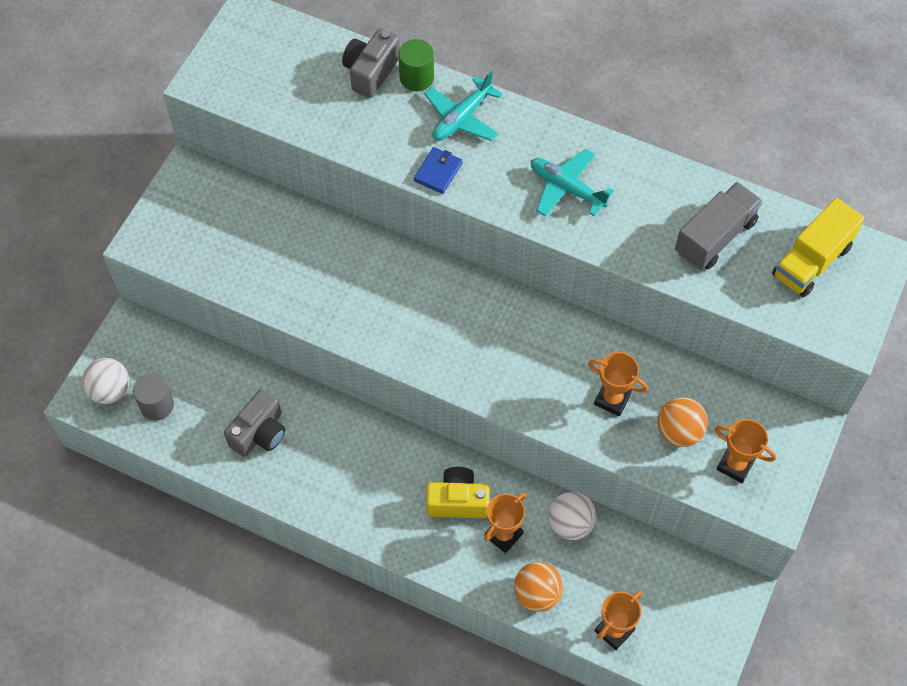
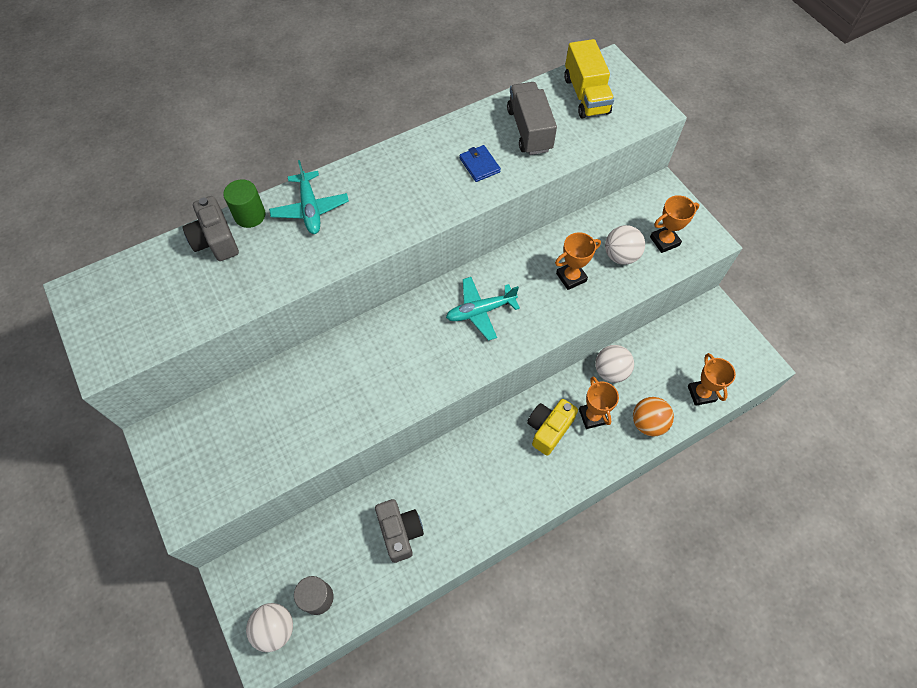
camera: 55 degrees left, 0 degrees up
(438, 172) = (341, 250): blue wallet -> blue wallet (479, 165)
(566, 188) = (423, 184): turquoise plane -> turquoise plane (480, 311)
(679, 431) = (620, 256): orange ball -> white ball

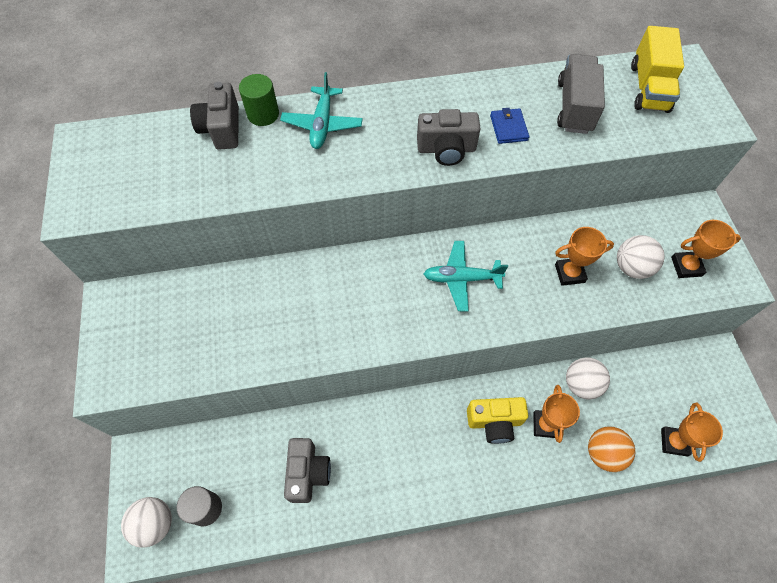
camera: 20 degrees right, 0 degrees up
(432, 200) = (446, 149): none -> grey camera
(548, 429) = (494, 422): yellow camera -> yellow camera turned 150 degrees counterclockwise

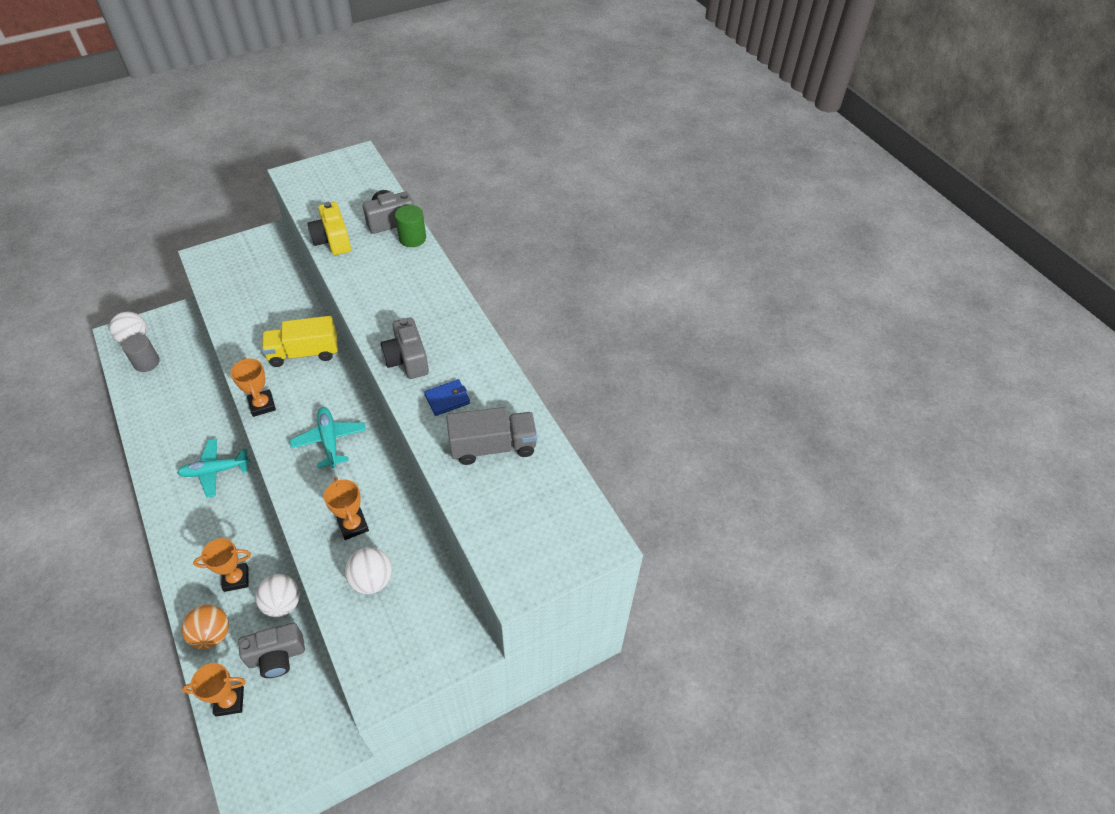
camera: 70 degrees right, 10 degrees down
(308, 473) = (177, 414): grey camera -> grey camera (277, 656)
(322, 124) = (412, 275): turquoise plane -> turquoise plane (215, 471)
(494, 422) = (234, 536): yellow camera -> yellow camera (332, 240)
(649, 88) = (545, 509): yellow truck -> yellow truck (304, 353)
(686, 266) = (384, 634): orange trophy -> orange trophy (262, 405)

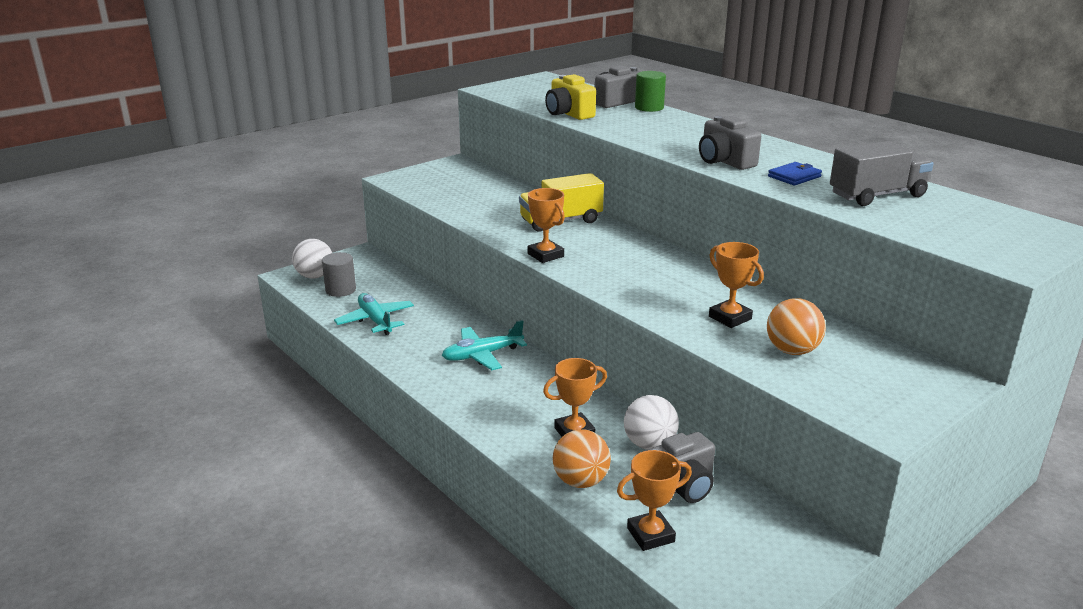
camera: 10 degrees left, 25 degrees down
(329, 440) = (645, 269): turquoise plane -> turquoise plane (375, 320)
(372, 580) = (792, 351): white ball -> orange ball

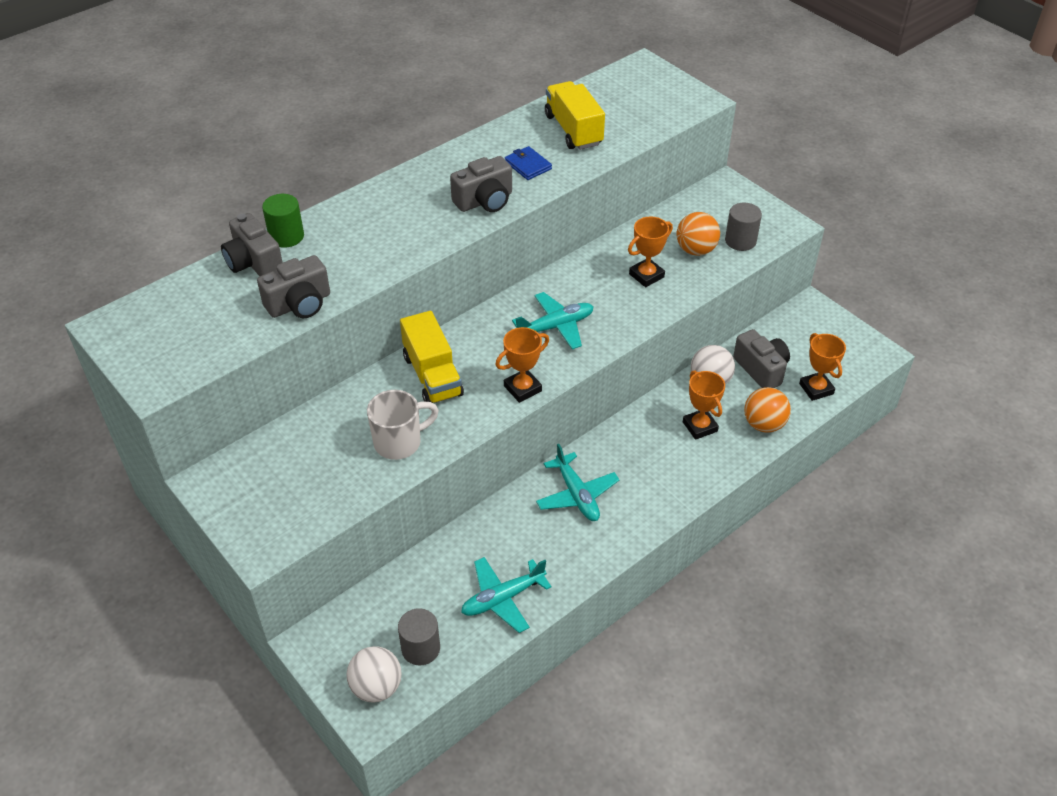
camera: 90 degrees left, 20 degrees up
(485, 212) = (399, 442): none -> white mug
(568, 114) = (299, 304): yellow camera -> grey camera
(632, 269) = (556, 327): none -> turquoise plane
(827, 384) = (740, 241): none -> grey cylinder
(877, 195) = (573, 130): grey truck -> yellow truck

